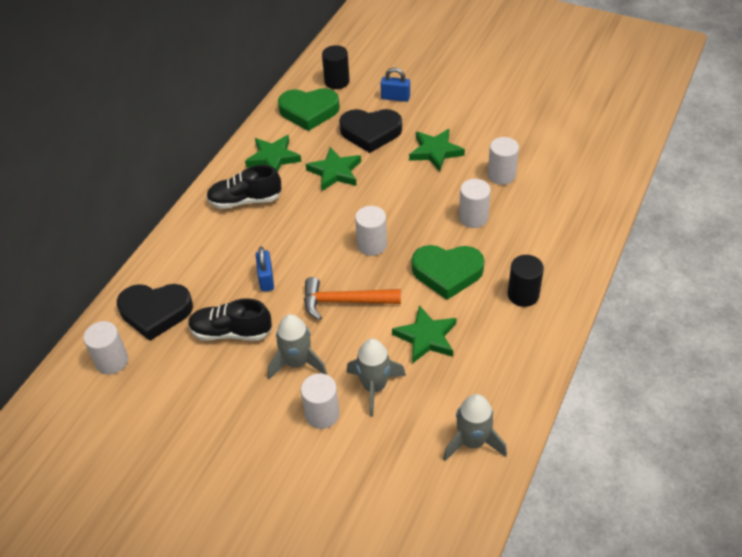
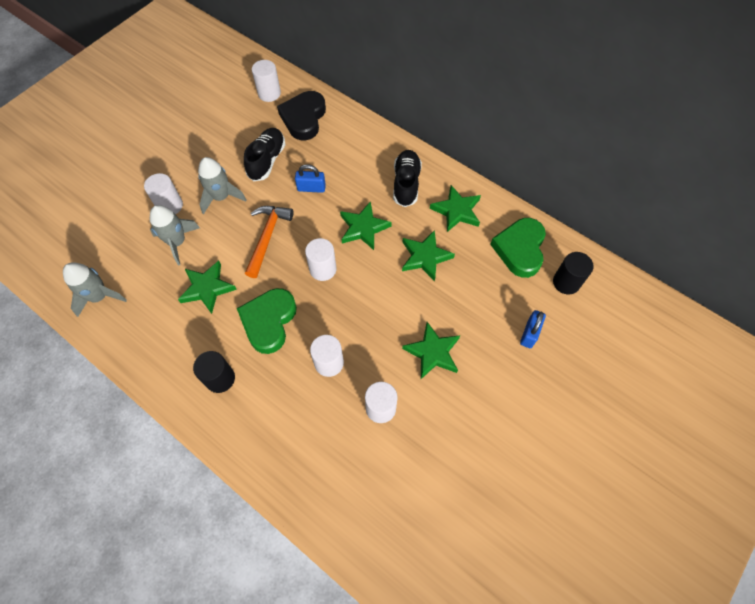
camera: 100 degrees right, 15 degrees up
(311, 223) = (363, 228): none -> green star
(370, 132) = (476, 298): black heart -> none

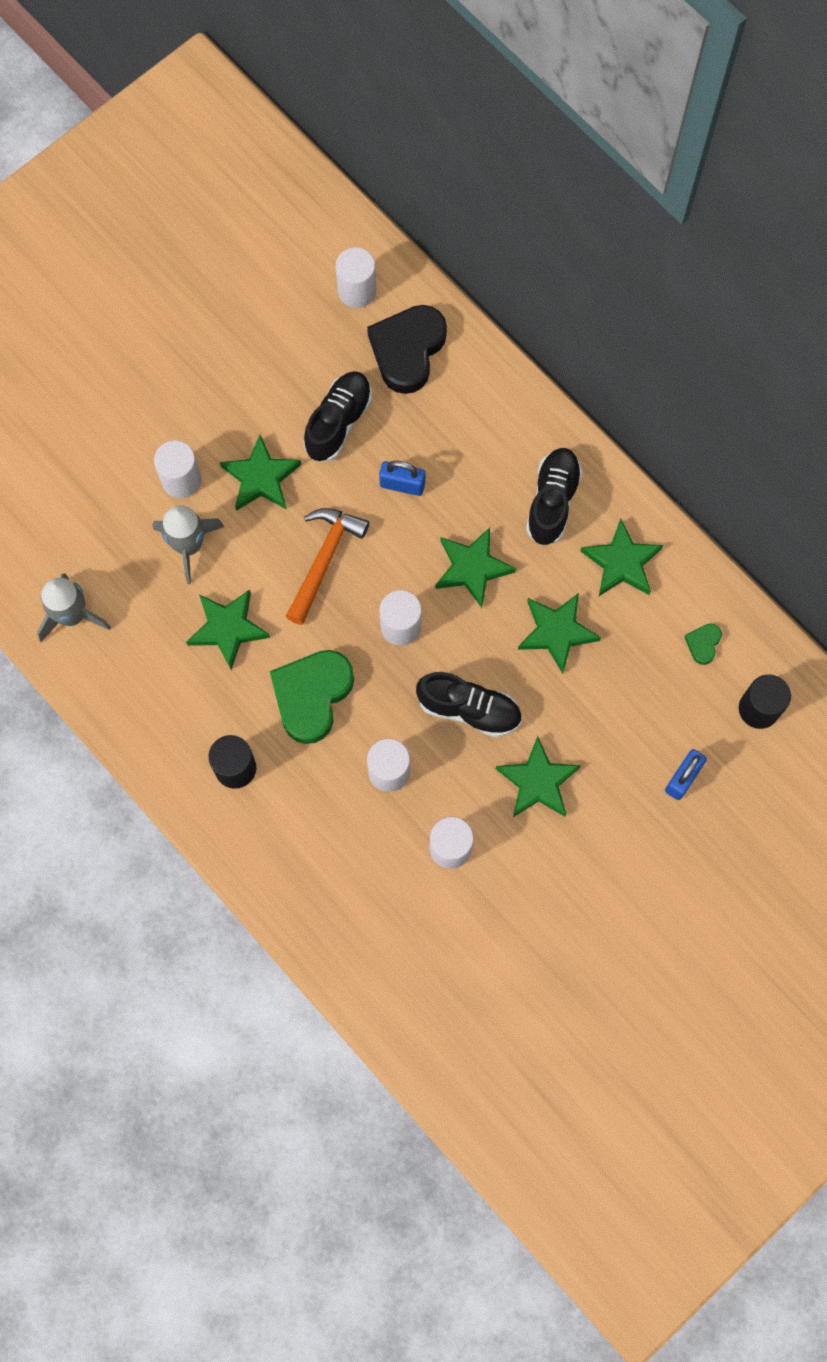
camera: 10 degrees right, 10 degrees up
(221, 197) = (261, 478): grey rocket -> green star
(377, 313) = (469, 709): none -> black shoe
(520, 249) = (703, 644): green heart -> green heart, size x0.44

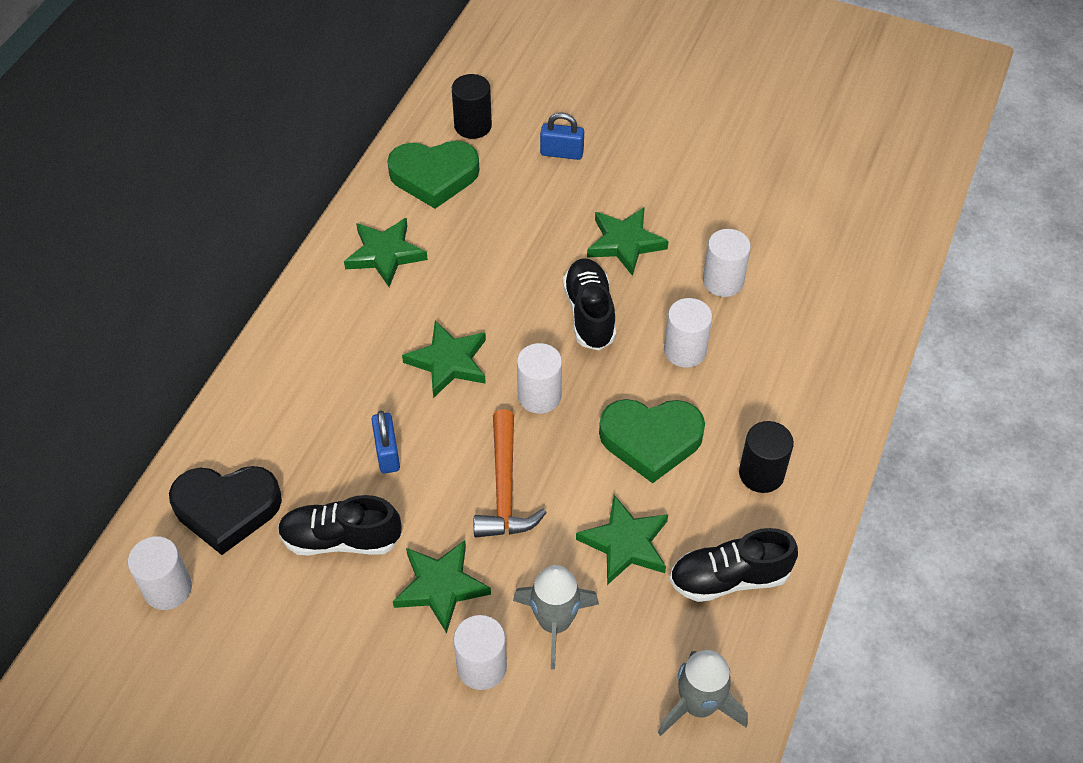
camera: 115 degrees left, 20 degrees down
(324, 560) = (504, 488): orange hammer -> orange hammer turned 90 degrees counterclockwise
(552, 502) = (348, 325): black shoe -> black shoe (729, 578)
(557, 632) = (478, 277): green star -> none
(703, 644) = (434, 176): green heart -> green heart, size x2.27

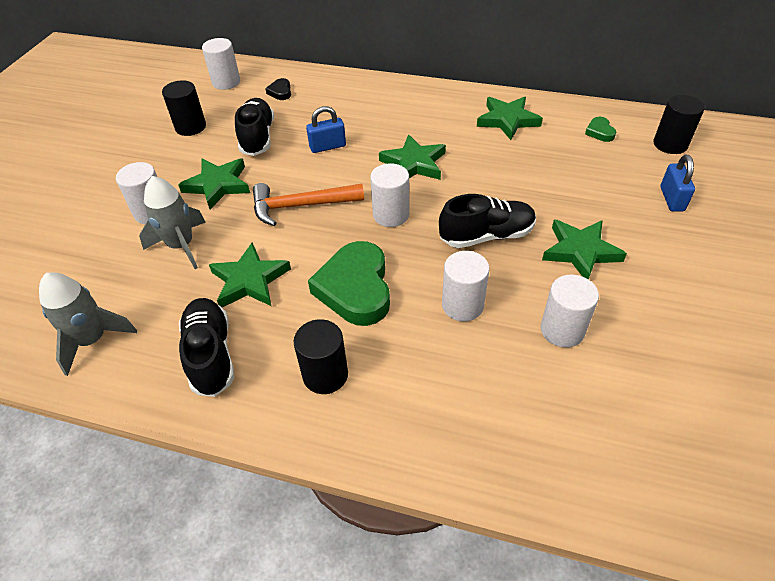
camera: 85 degrees right, 5 degrees down
(226, 509) = (280, 92): black heart -> black heart, size x0.44
(285, 634) = (190, 127): none -> black cylinder
(434, 176) = (599, 132): green heart -> green heart, size x0.44

